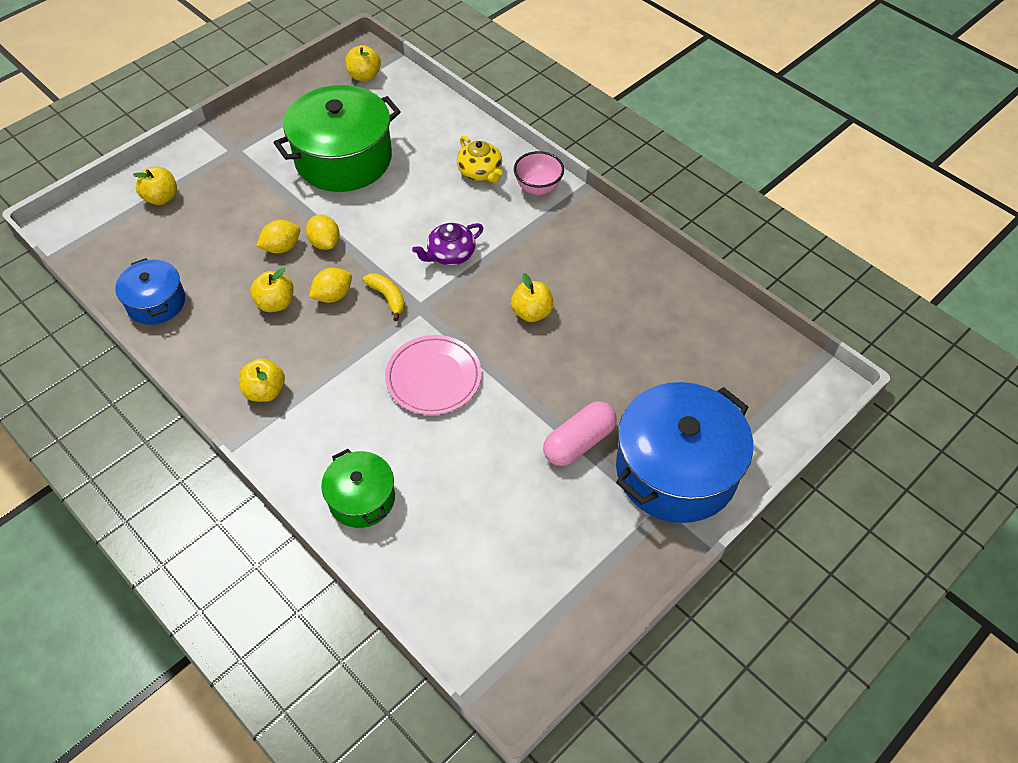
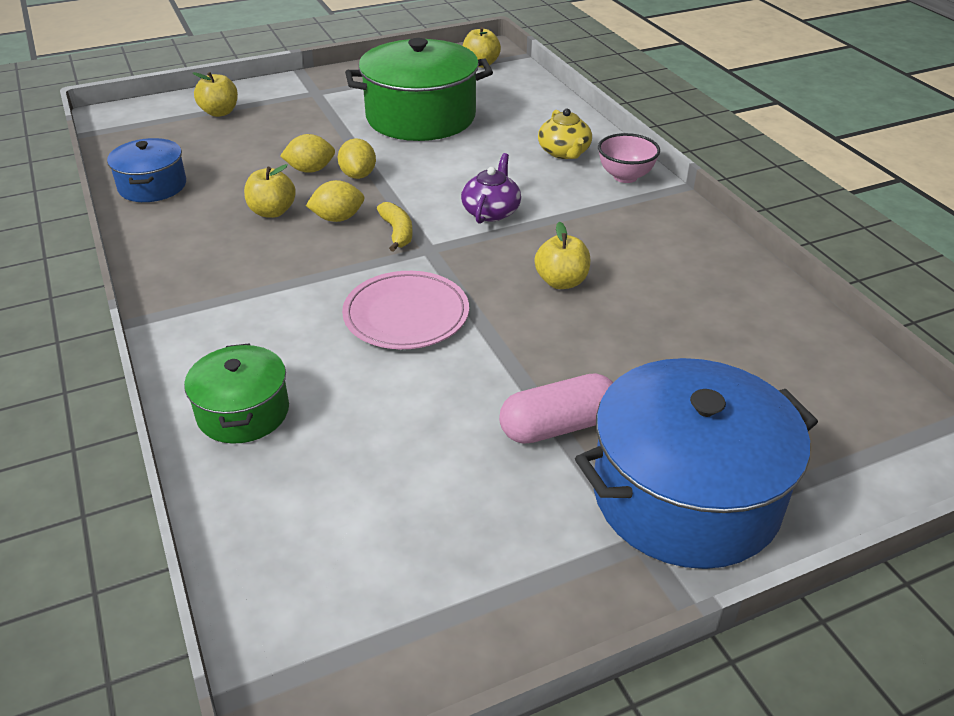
camera: 20 degrees right, 15 degrees down
(265, 391) = (206, 282): yellow apple -> none
(450, 254) = (491, 211): purple teapot -> purple teapot turned 120 degrees clockwise

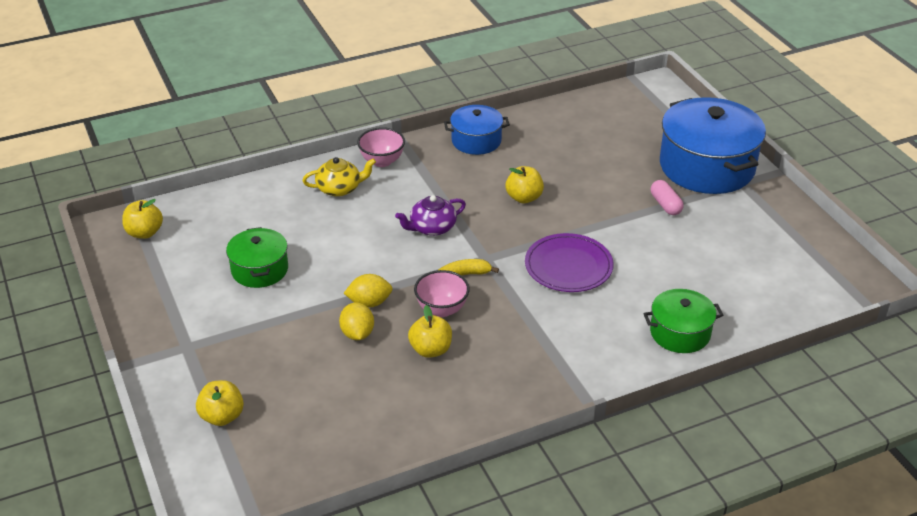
camera: 90 degrees left, 0 degrees up
(152, 186) = (381, 440): blue pot -> blue pot (476, 141)
(338, 218) = (442, 309): yellow lemon -> pink bowl
(406, 315) = (568, 266): pink plate -> purple plate
(421, 117) = (260, 269): green pot -> green pot, size x0.54
(491, 211) = (432, 228): purple teapot -> purple teapot turned 45 degrees counterclockwise
(558, 426) = (665, 205): pink capsule -> pink capsule, size x0.66

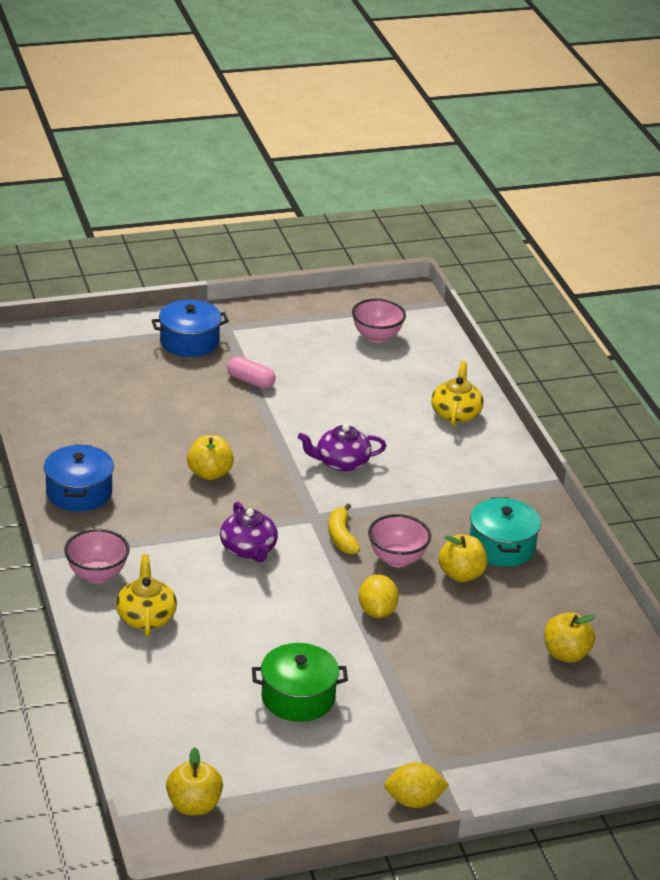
camera: 85 degrees left, 5 degrees down
(222, 416) = (551, 738): yellow apple -> yellow apple (566, 654)
(357, 334) = (428, 625): yellow lemon -> yellow lemon (414, 801)
(479, 374) = (501, 546): none -> turquoise pot
(568, 266) = (341, 462): purple plate -> purple teapot
(665, 205) = (251, 381): pink capsule -> pink capsule turned 45 degrees clockwise
(680, 333) = (456, 413): green pot -> yellow teapot
(707, 166) = (189, 342): blue pot -> blue pot, size x0.54
(782, 272) = (376, 337): none -> pink bowl

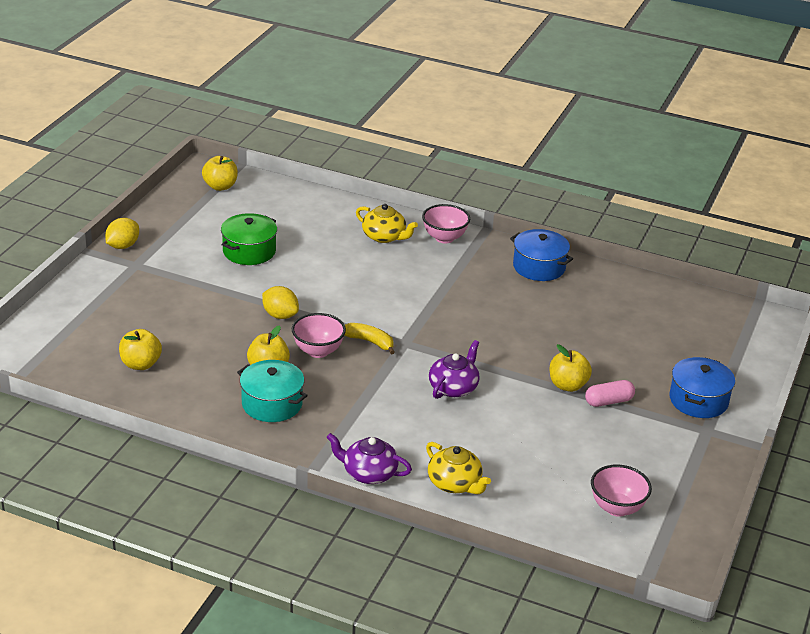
camera: 130 degrees right, 0 degrees up
(209, 473) = (504, 325): yellow apple -> yellow apple (567, 385)
(249, 549) = (402, 300): purple teapot -> purple teapot (368, 473)

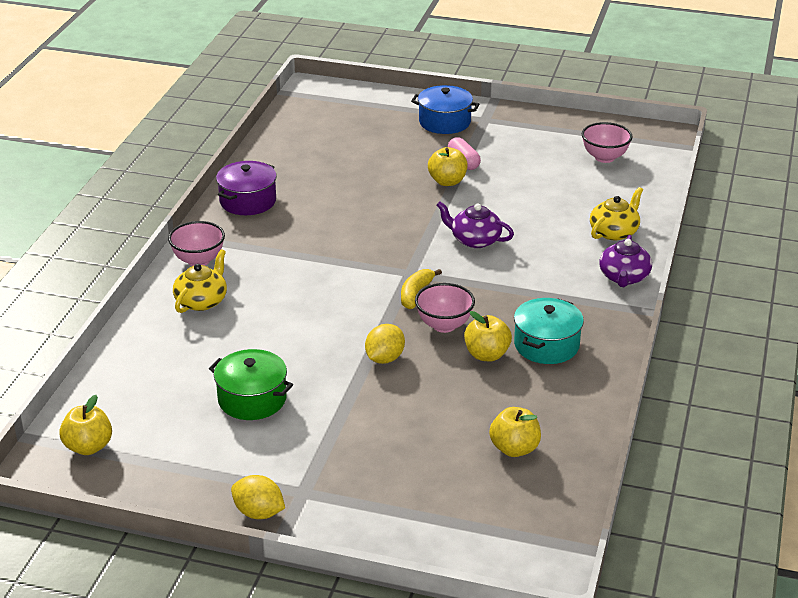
camera: 95 degrees left, 0 degrees up
(539, 267) = (248, 201): blue pot -> purple pot

